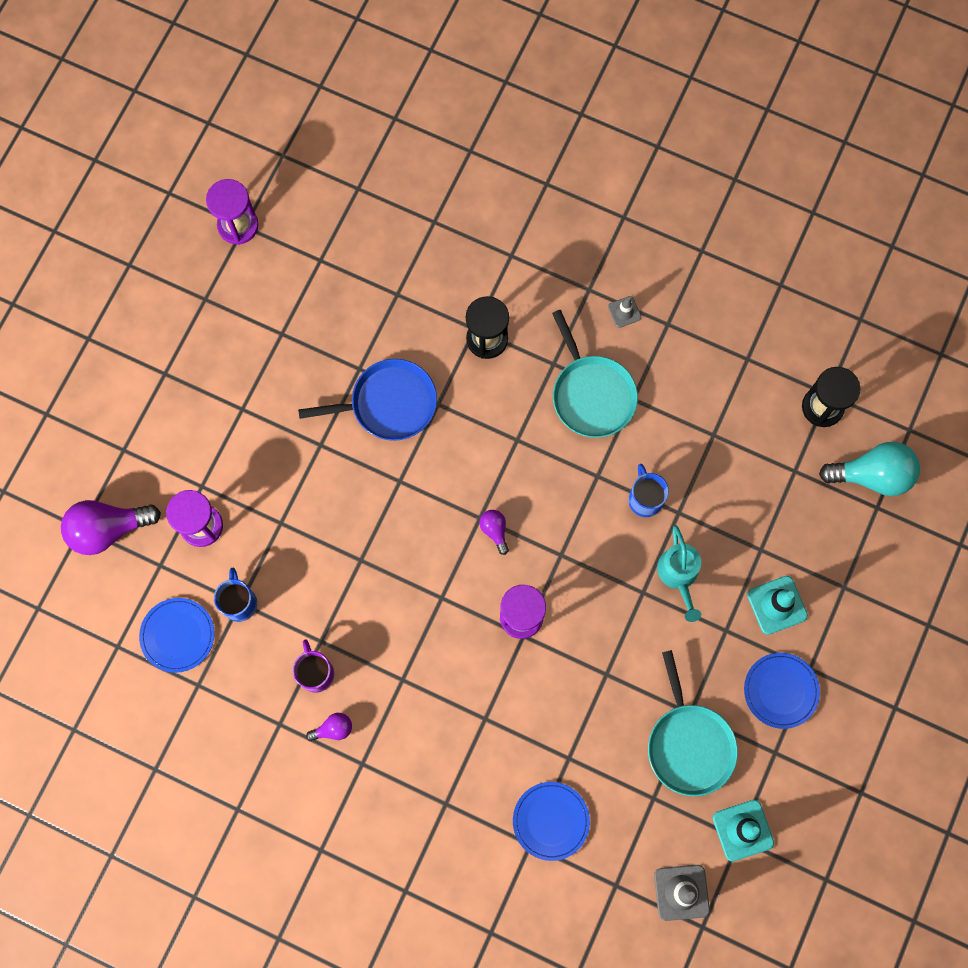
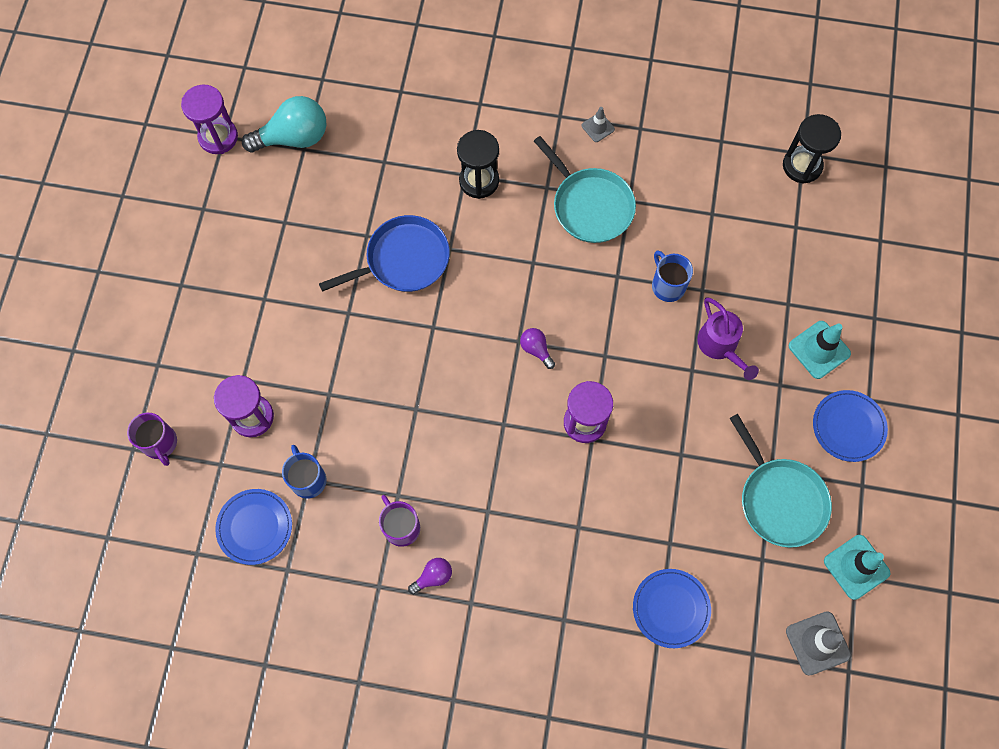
camera: 15 degrees left, 5 degrees down
(108, 529) = (160, 443): purple light bulb -> purple mug
(679, 576) = (720, 346): turquoise watering can -> purple watering can
(872, 475) = (866, 213): turquoise light bulb -> turquoise light bulb (294, 137)

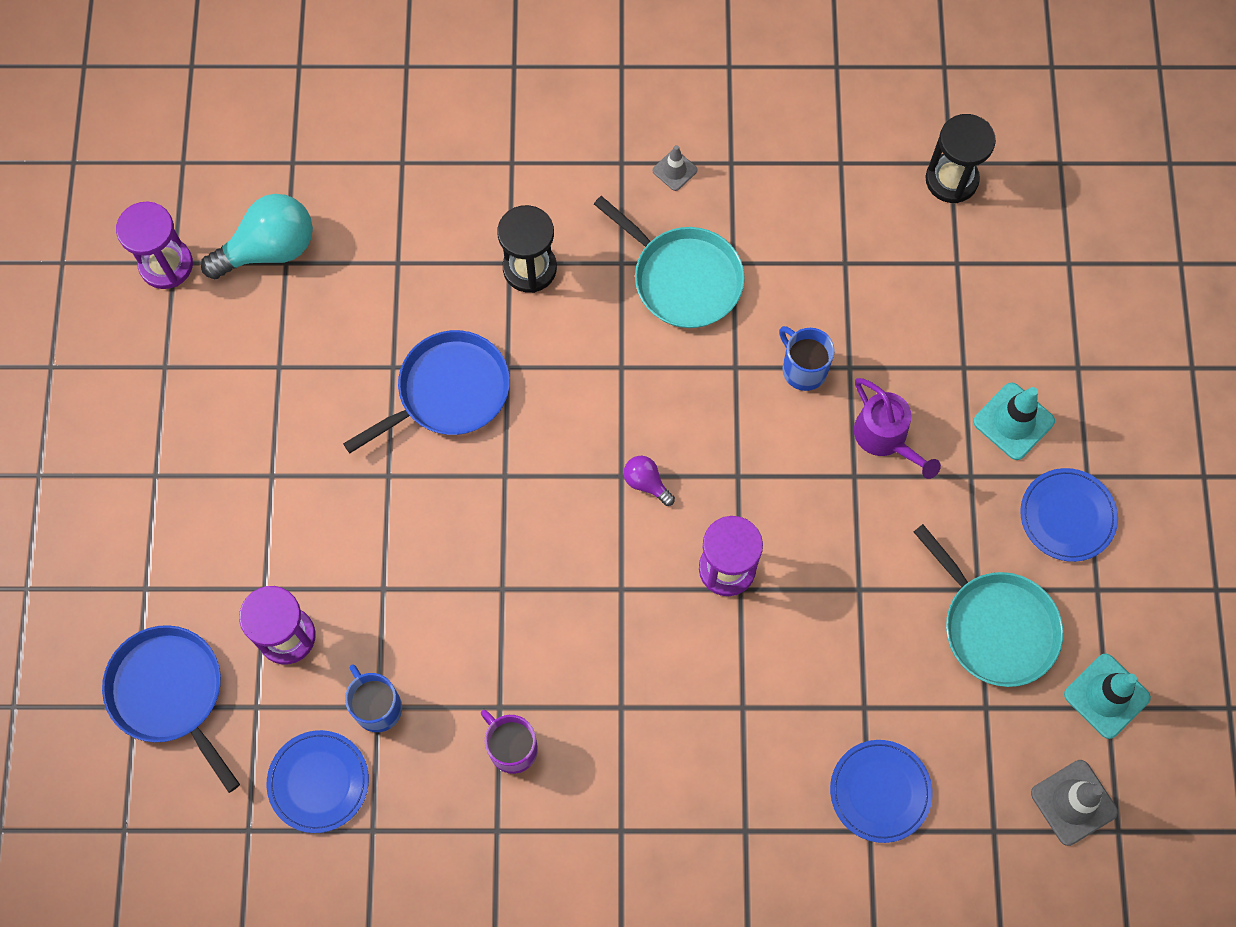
camera: 10 degrees left, 0 degrees up
(160, 443) = (170, 693): purple mug -> blue pan
(433, 577) = (566, 805): purple light bulb -> none

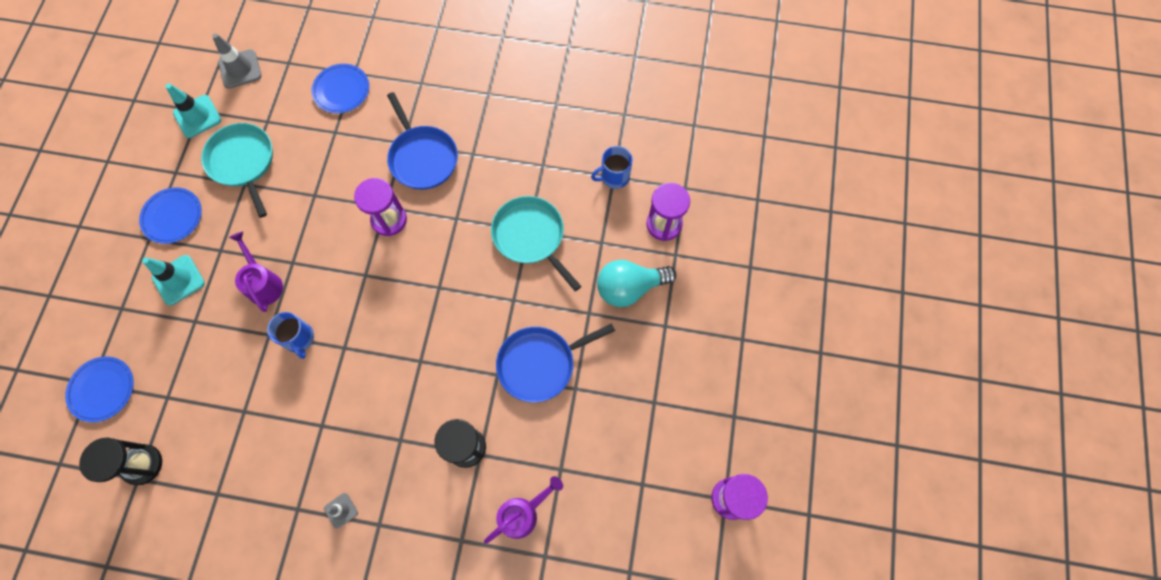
camera: 170 degrees left, 0 degrees up
(170, 693) = (736, 204): blue pan -> blue pan (422, 157)
(269, 249) = (653, 498): turquoise light bulb -> turquoise light bulb (629, 288)
(318, 782) = (652, 143): blue plate -> blue plate (102, 389)
(377, 706) = (614, 177): blue mug -> blue mug turned 90 degrees clockwise
(438, 204) = (523, 513): none -> purple watering can
(512, 747) = (539, 143): purple mug -> none
(646, 483) = (424, 280): purple light bulb -> none
(683, 278) = (360, 420): turquoise pan -> turquoise pan (531, 237)

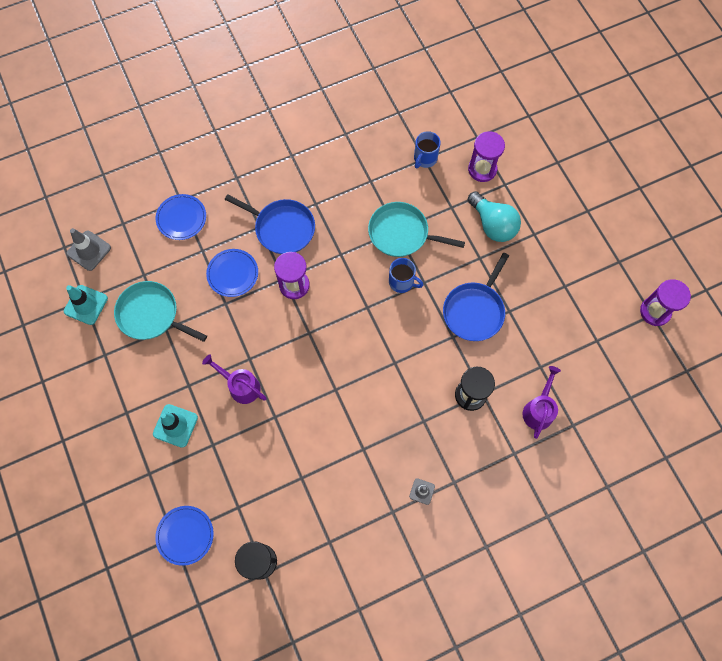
camera: 35 degrees left, 0 degrees up
(172, 216) = (131, 386): blue plate -> blue plate (232, 274)
(299, 339) = (299, 405): blue mug -> blue mug (402, 282)
(629, 288) = (492, 224): turquoise light bulb -> turquoise light bulb turned 75 degrees counterclockwise

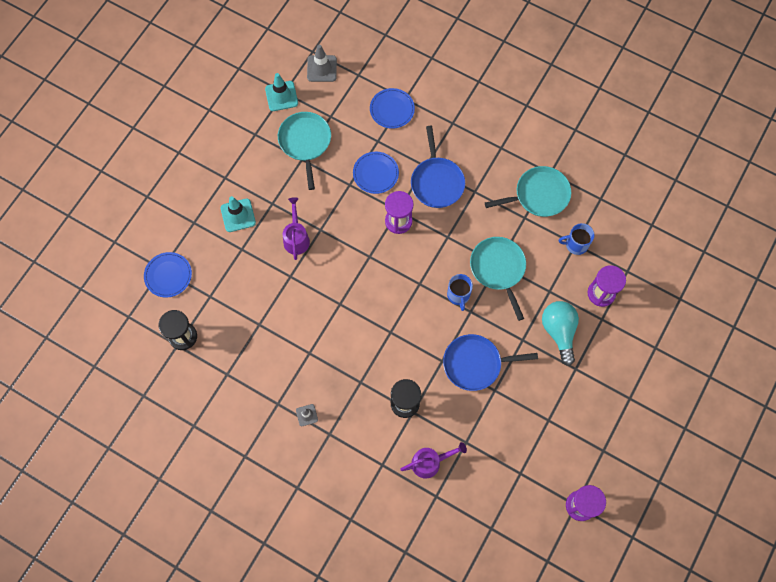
camera: 55 degrees right, 0 degrees up
(358, 156) = (538, 195): none -> turquoise pan
(492, 224) = (559, 332): turquoise light bulb -> turquoise light bulb turned 150 degrees clockwise

